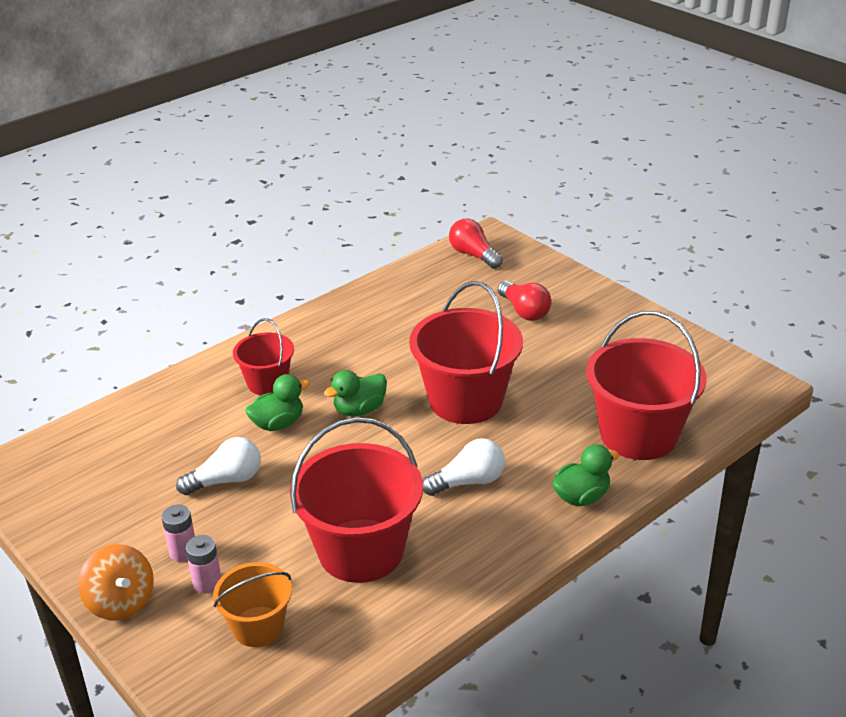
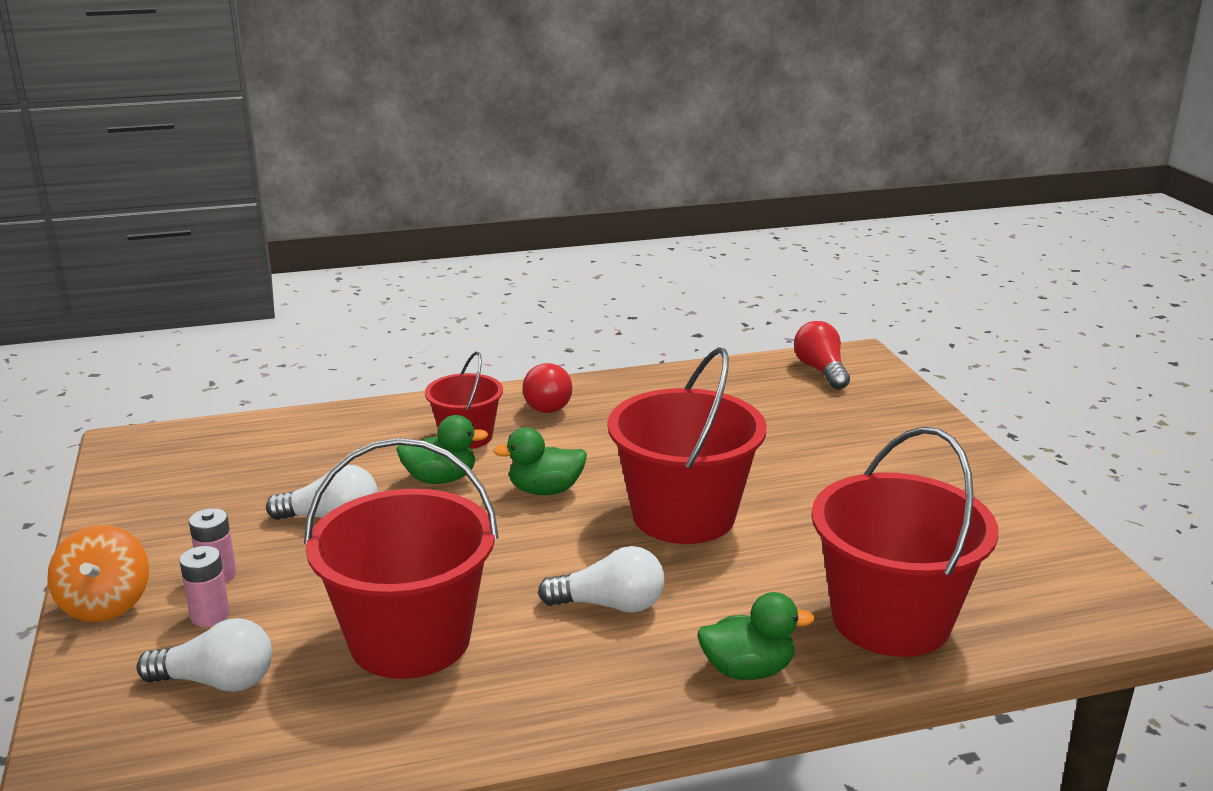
camera: 25 degrees right, 10 degrees down
(258, 626) = (217, 682): orange bucket -> white light bulb
(524, 311) = (839, 441): red light bulb -> red light bulb (547, 403)

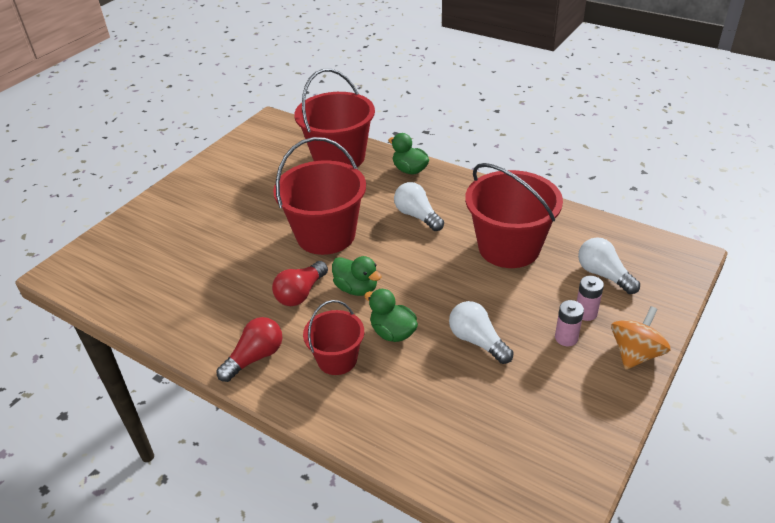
camera: 130 degrees left, 15 degrees up
(821, 371) = (97, 275): red light bulb -> red light bulb (300, 293)

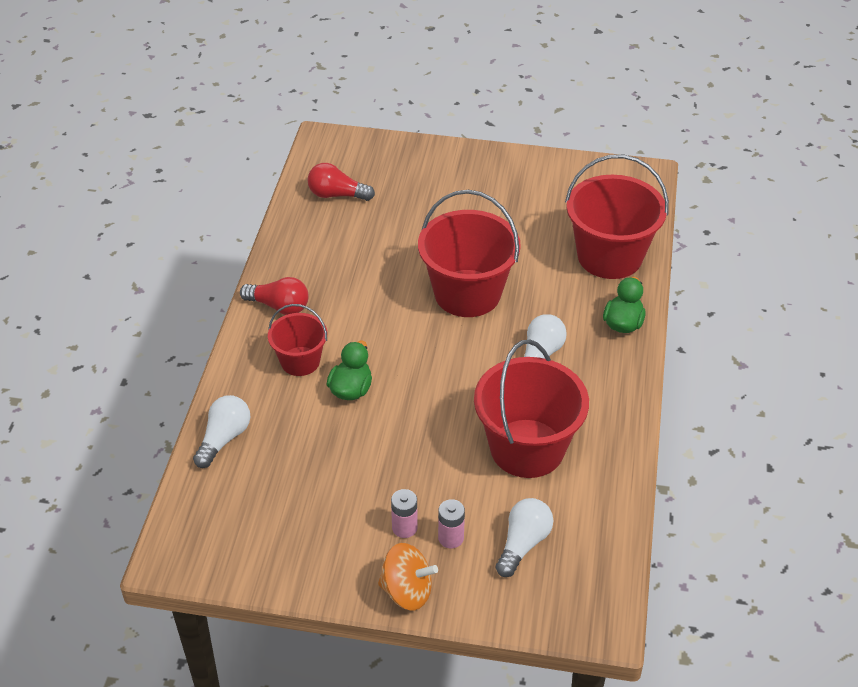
camera: 65 degrees right, 5 degrees up
(300, 293) = (373, 306): red light bulb -> red light bulb (337, 195)
(356, 288) = (399, 344): green duck -> none
(477, 341) = (368, 456): white light bulb -> white light bulb (224, 438)

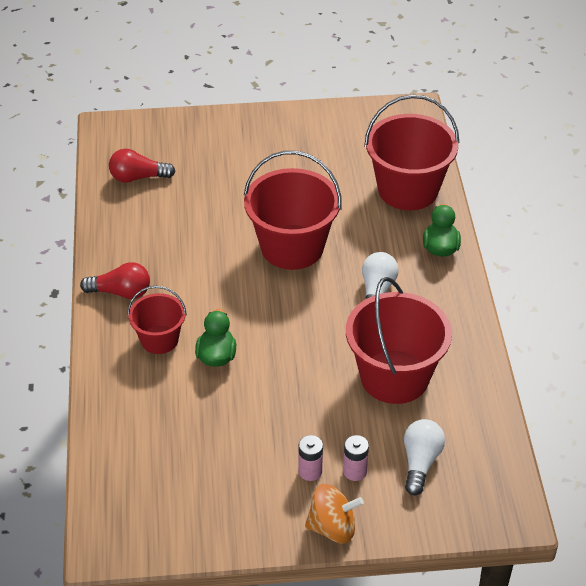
camera: 15 degrees left, 0 degrees up
(224, 438) = (113, 426): white light bulb -> none

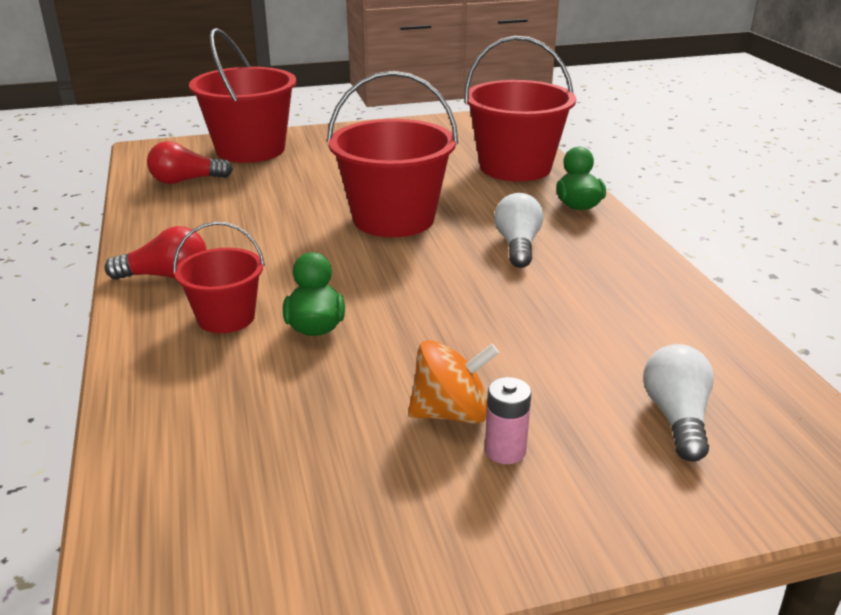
camera: 10 degrees left, 15 degrees down
(332, 527) = (578, 531): orange spinning top -> orange spinning top (451, 413)
(355, 471) = (579, 442): pink battery -> none
(394, 377) = (583, 323): red bucket -> red bucket (250, 150)

